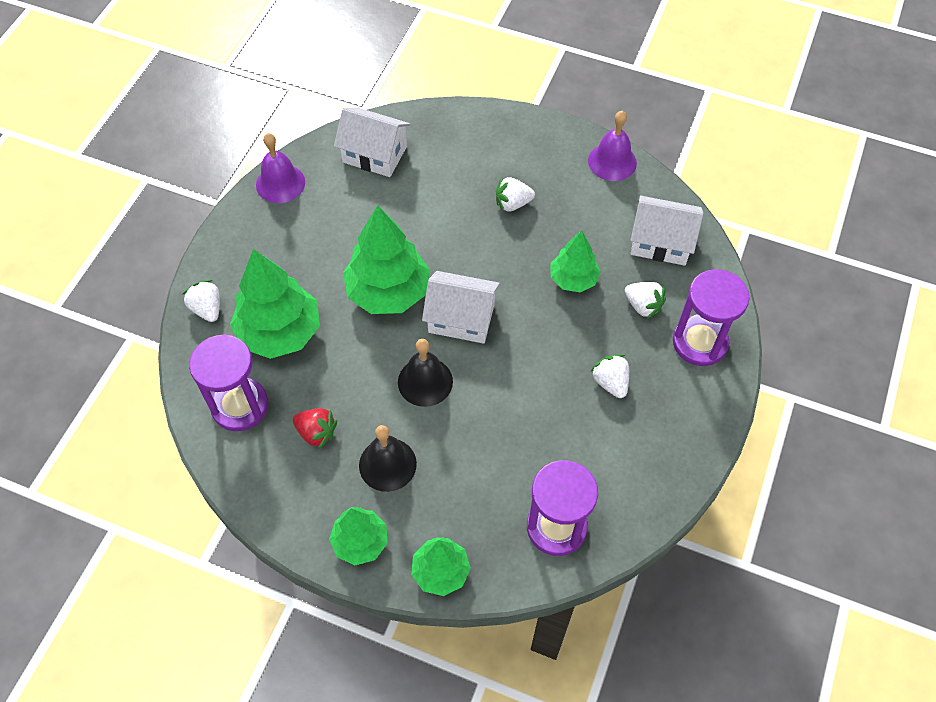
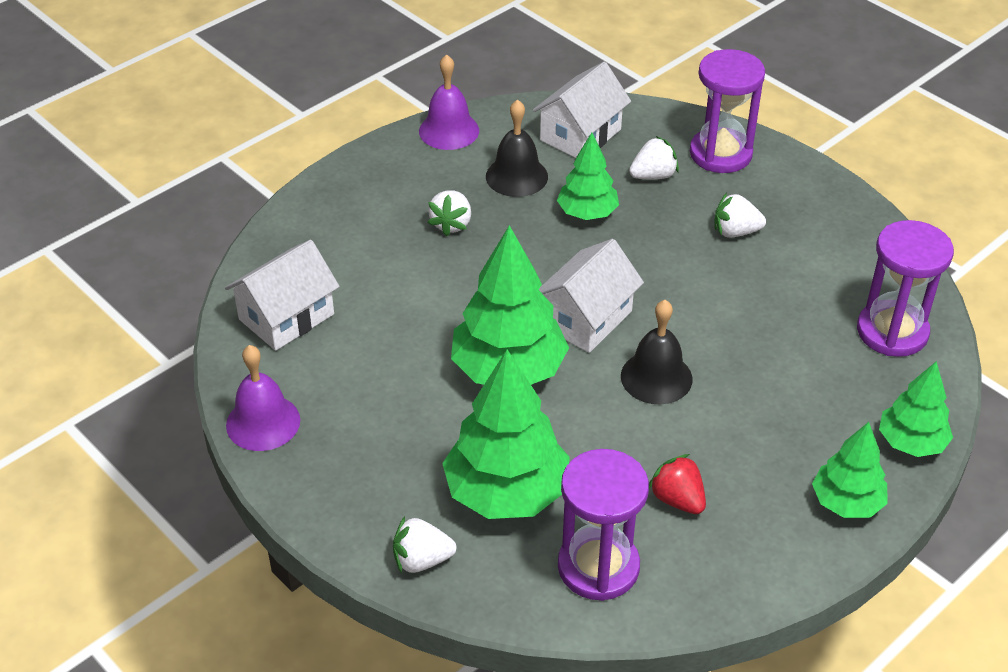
camera: 65 degrees left, 15 degrees down
(316, 433) = (677, 499): red strawberry -> red strawberry turned 90 degrees counterclockwise
(387, 464) = (753, 446): black bell -> black bell (516, 176)

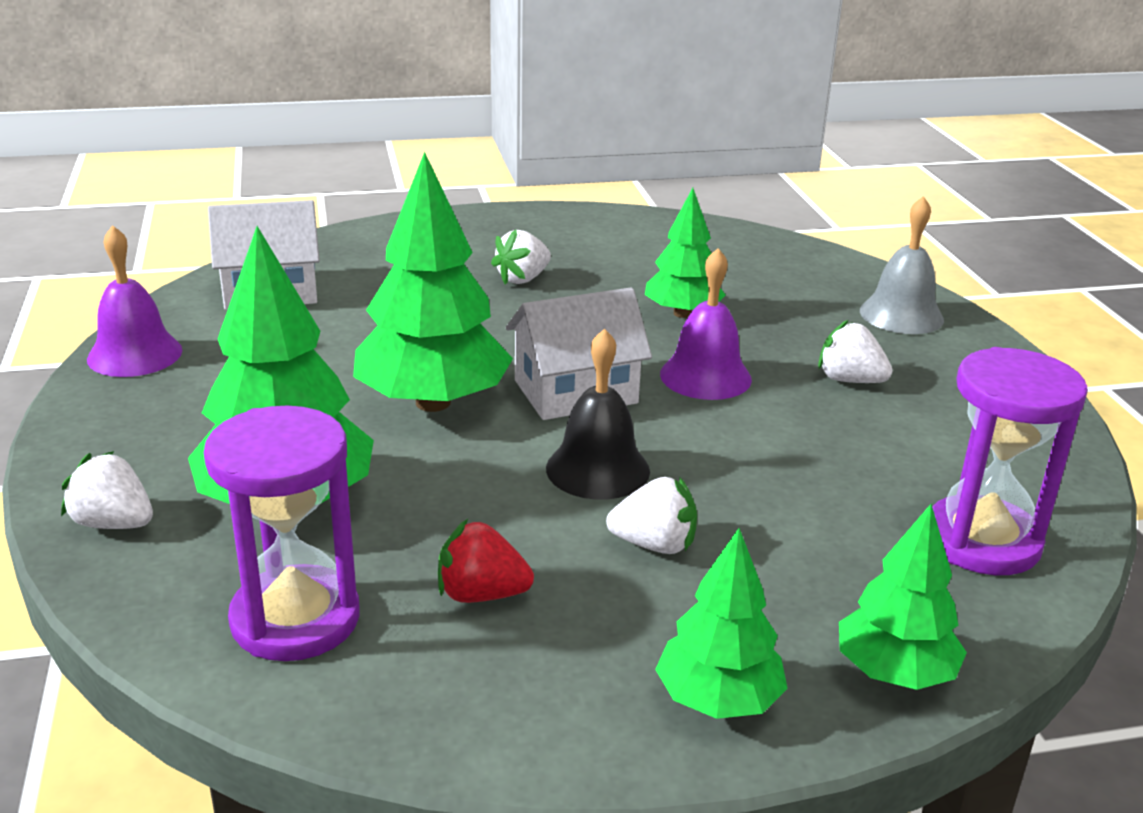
camera: 30 degrees right, 15 degrees down
(449, 130) = (607, 219): purple bell -> purple bell (705, 376)
(516, 176) = (637, 266): black bell -> none
(580, 135) = (746, 257): white house -> none
(653, 176) = (796, 308): white strawberry -> white strawberry (654, 545)
(677, 499) = (481, 594): red strawberry -> red strawberry turned 75 degrees counterclockwise
(720, 154) = (901, 315): purple hourglass -> grey bell

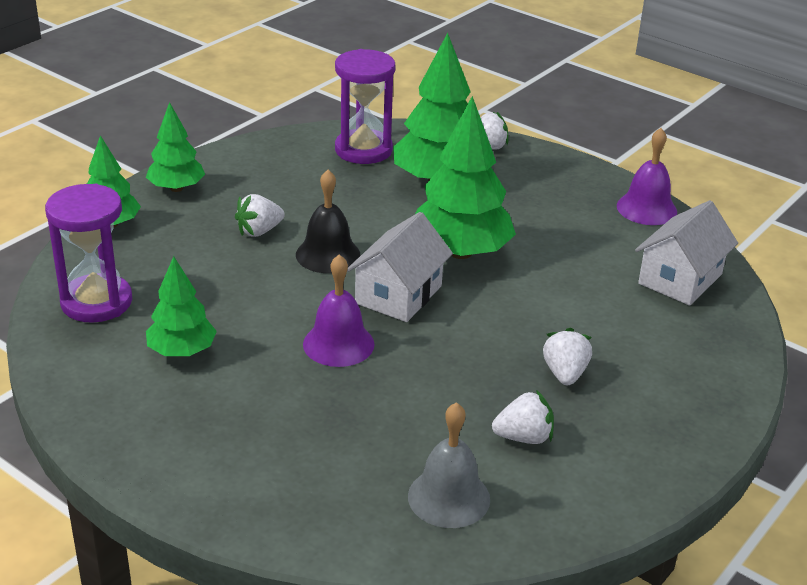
camera: 140 degrees right, 5 degrees up
(481, 594) = (308, 183): red strawberry -> none
(682, 313) = (416, 397): green tree -> green tree (182, 351)
(849, 380) = (243, 388): white strawberry -> white strawberry (524, 437)
(901, 315) = (253, 489): grey bell -> grey bell (449, 497)

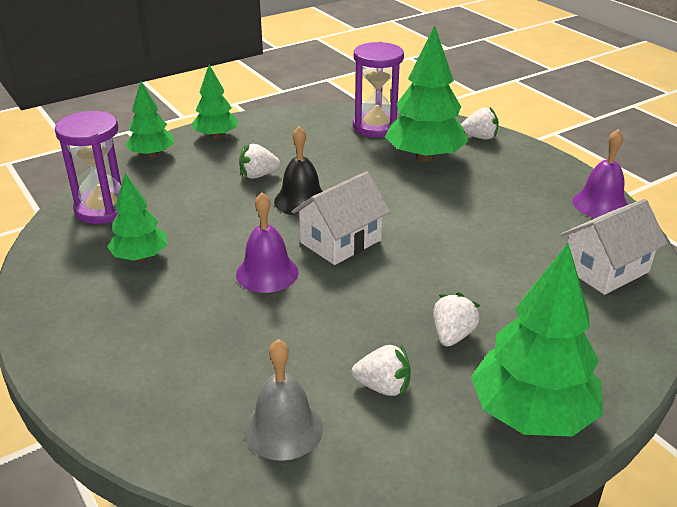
camera: 20 degrees right, 0 degrees up
(460, 252) = (412, 215): green tree -> green tree (531, 414)

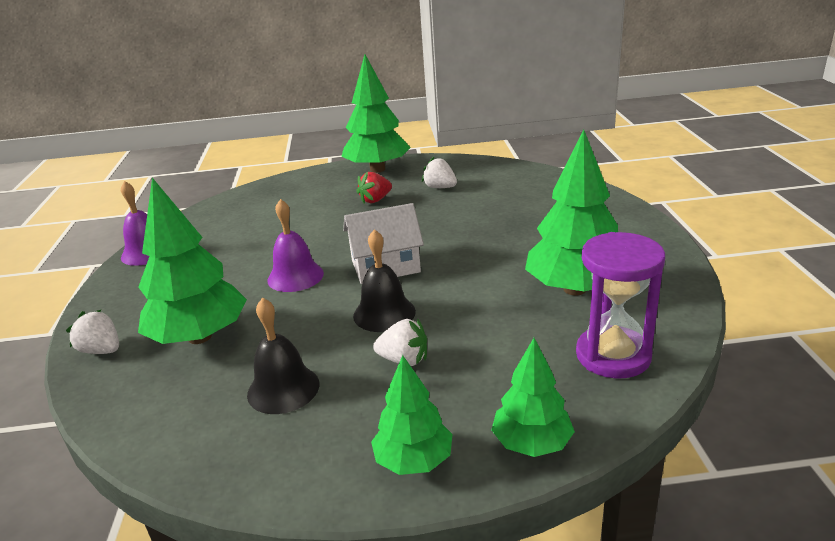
camera: 150 degrees left, 5 degrees down
(140, 257) = (574, 289): green tree -> green tree, size x1.69
(267, 273) = (466, 254): purple bell -> purple bell (295, 276)
(283, 428) = (507, 182): grey bell -> none
(324, 146) = (283, 389): none -> black bell
(376, 127) = (181, 407): purple hourglass -> none
(452, 335) = (375, 200): white strawberry -> red strawberry
(605, 269) = (232, 213): white house -> none

